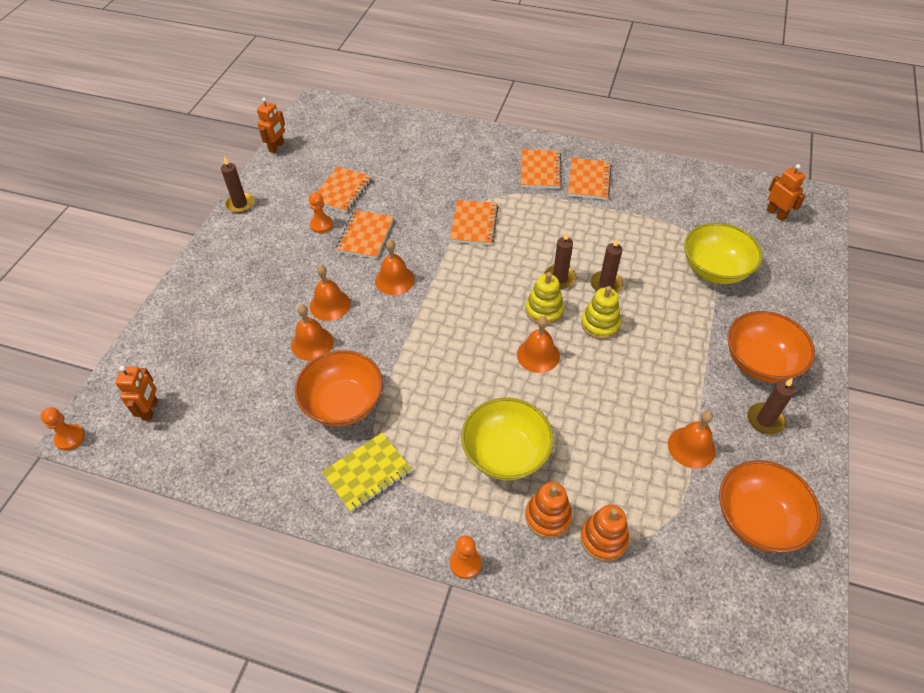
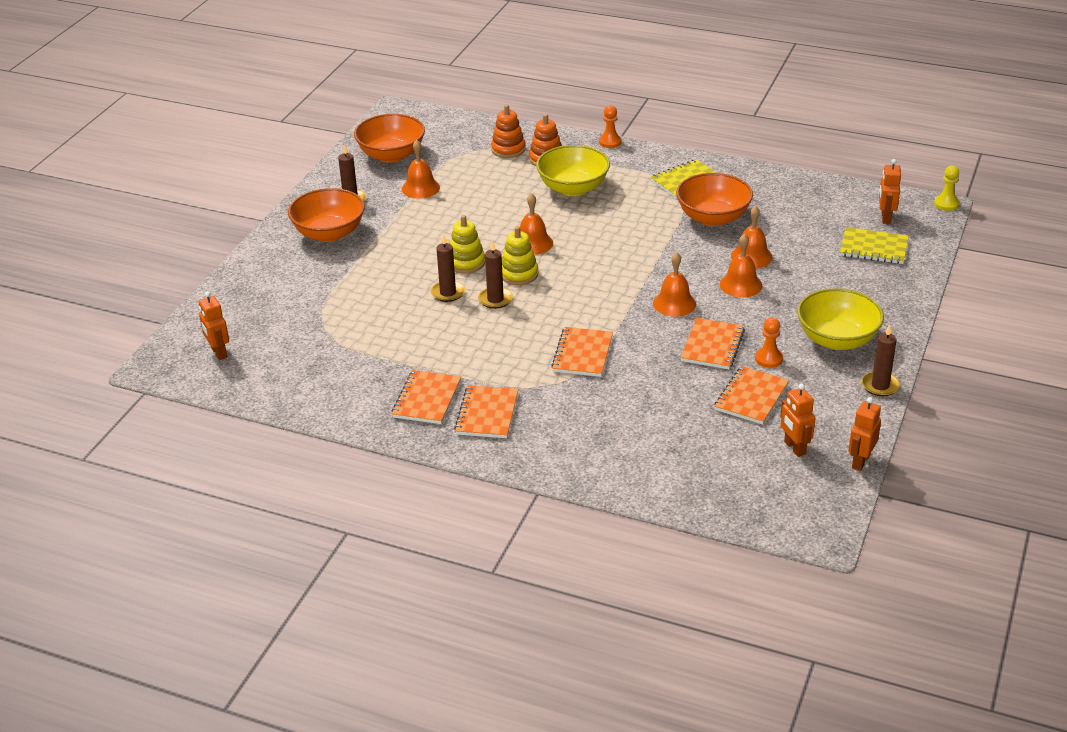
camera: 175 degrees left, 15 degrees down
(70, 438) = (946, 204): orange pawn -> yellow pawn
(183, 360) = (873, 248): none -> yellow notebook
(319, 154) = (794, 448): none -> orange robot
(715, 269) = (326, 302): yellow bowl -> yellow bowl (837, 339)

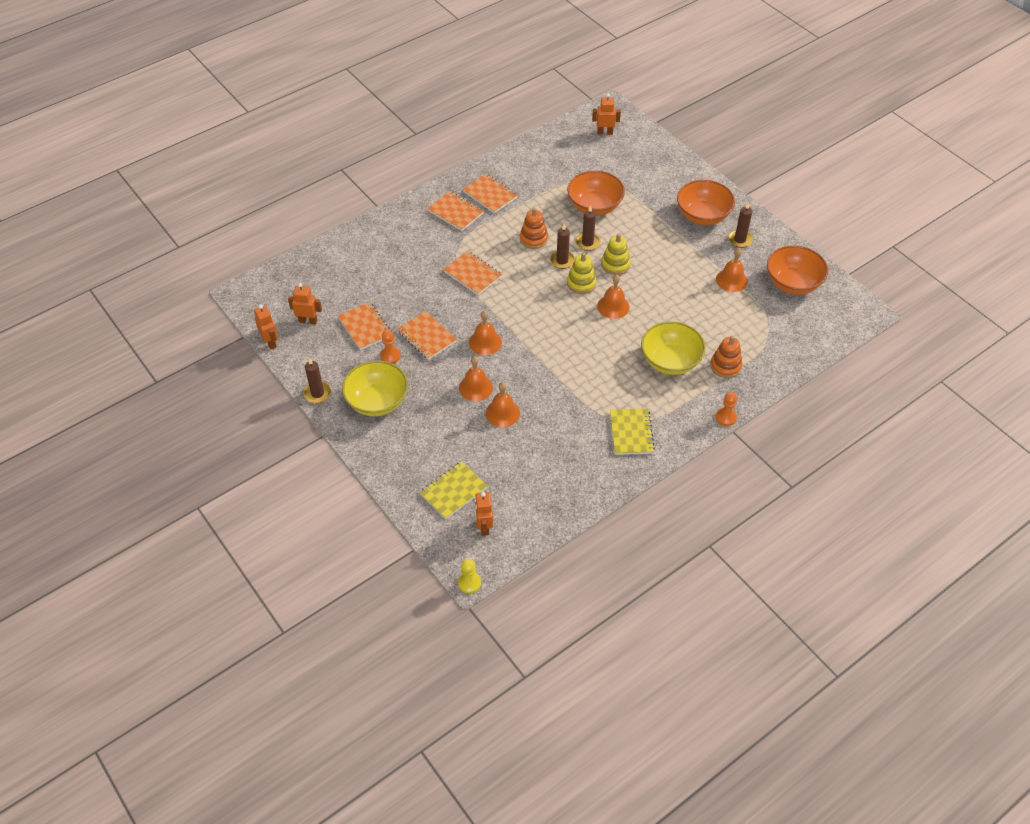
camera: 120 degrees right, 15 degrees up
(508, 149) = (756, 351): orange stacking toy -> orange stacking toy (533, 239)
(713, 218) = (568, 420): orange bowl -> orange bowl (594, 206)
(885, 218) = (484, 527): orange robot -> orange robot turned 135 degrees counterclockwise

